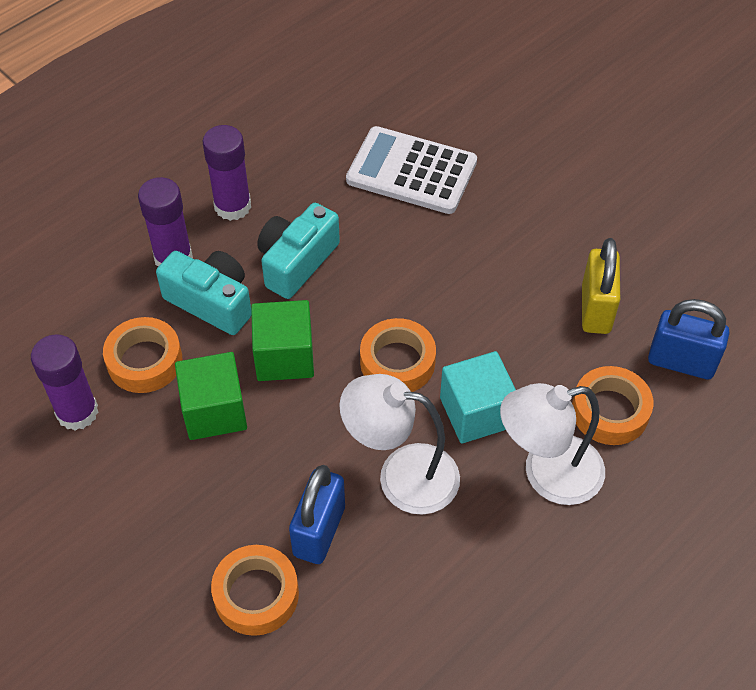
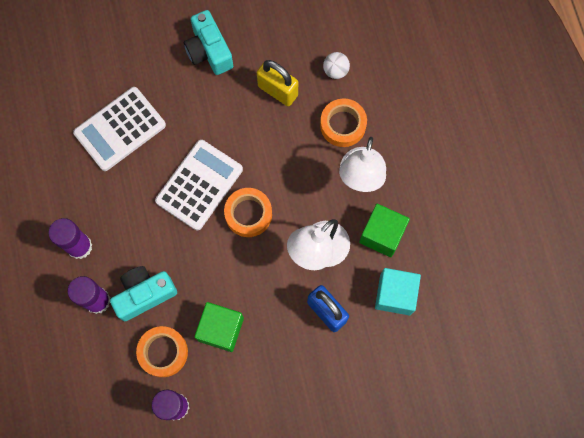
camera: 60 degrees left, 20 degrees up
(256, 594) = (344, 362): orange tape -> none
(284, 356) = (207, 272): green cube -> green cube (382, 234)
(296, 262) = (145, 231): turquoise camera -> turquoise camera (209, 51)
(398, 287) = (199, 185): none -> white calculator
(476, 412) = (304, 192): turquoise cube -> turquoise cube (395, 294)
(681, 362) = (335, 71): blue padlock -> white ball

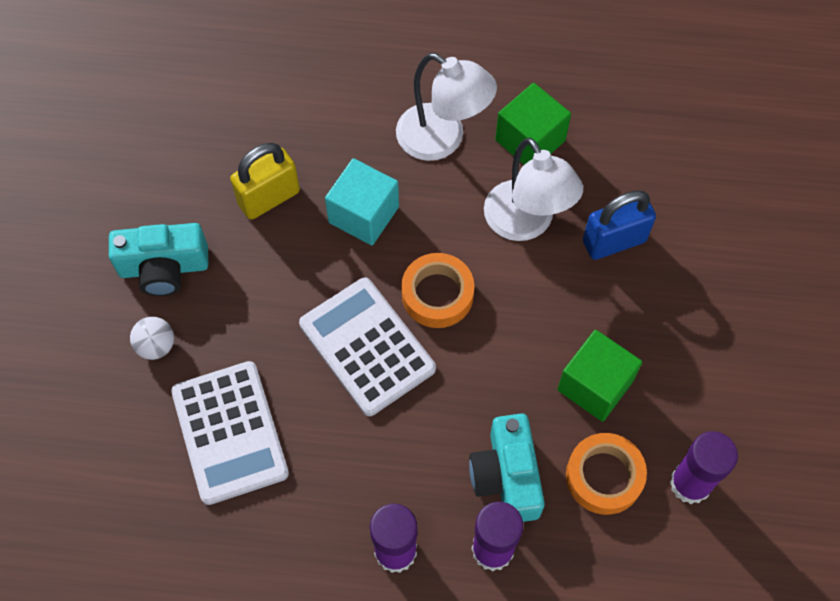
camera: 70 degrees left, 10 degrees down
(335, 71) = (273, 117): white ball -> white ball (156, 346)
(343, 125) = (356, 135): orange tape -> none
(395, 294) = (618, 153): turquoise cube -> turquoise cube (363, 214)

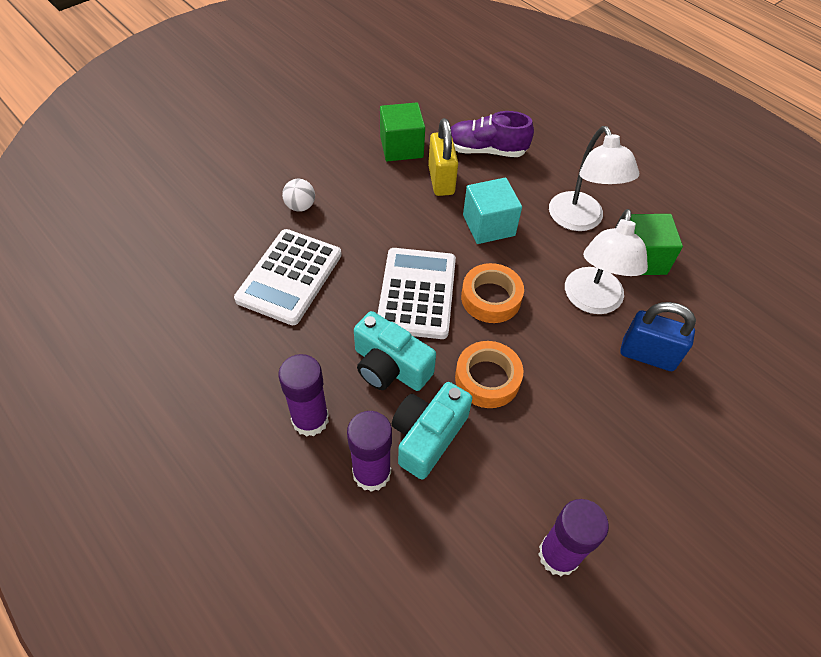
camera: 40 degrees right, 10 degrees down
(164, 268) = (346, 174): turquoise camera -> turquoise camera (390, 367)
(269, 198) = (441, 180): yellow padlock -> yellow padlock turned 75 degrees clockwise
(279, 124) = (485, 150): none -> purple shoe
(595, 385) = (547, 431): green cube -> green cube (401, 147)
(604, 476) = (496, 494): orange tape -> orange tape (487, 379)

